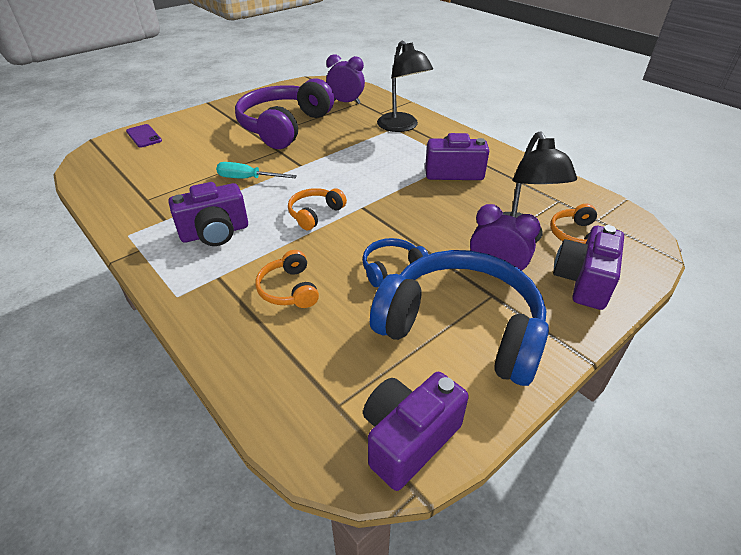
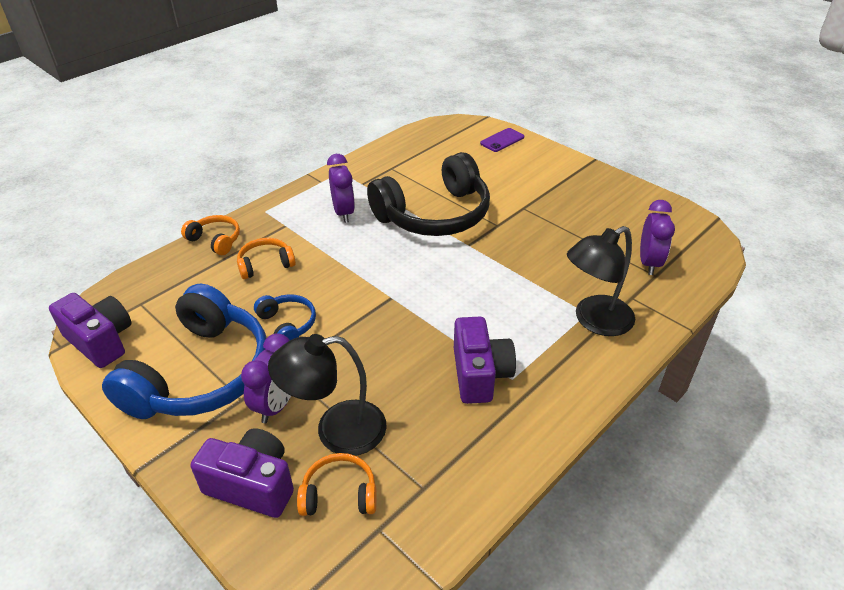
camera: 85 degrees right, 0 degrees up
(215, 233) = (343, 213): purple camera -> purple clock
(248, 179) = (434, 215): turquoise screwdriver -> black headphones
(284, 126) = (555, 221): purple headphones -> none
(315, 214) = (376, 266): orange headphones -> orange headphones (215, 240)

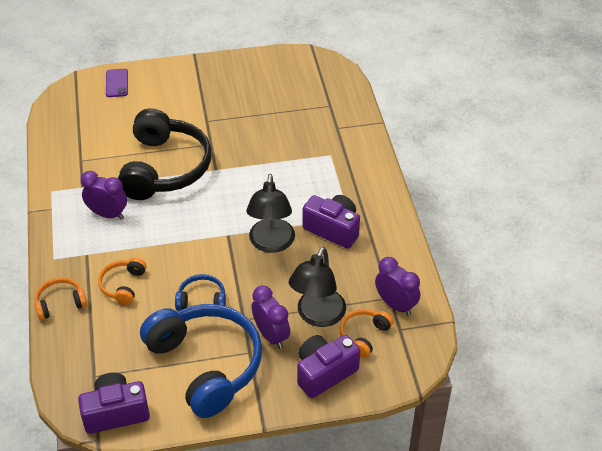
camera: 55 degrees left, 5 degrees up
(594, 321) = (340, 155): black lamp -> black lamp (271, 243)
(649, 263) = (317, 101): purple clock -> purple clock (395, 305)

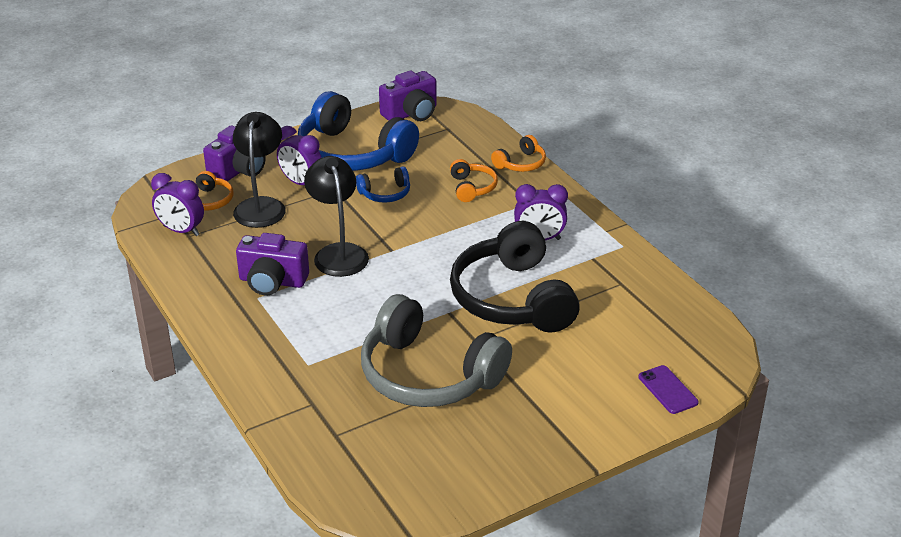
camera: 160 degrees right, 10 degrees down
(255, 128) = (428, 375): none -> grey headphones

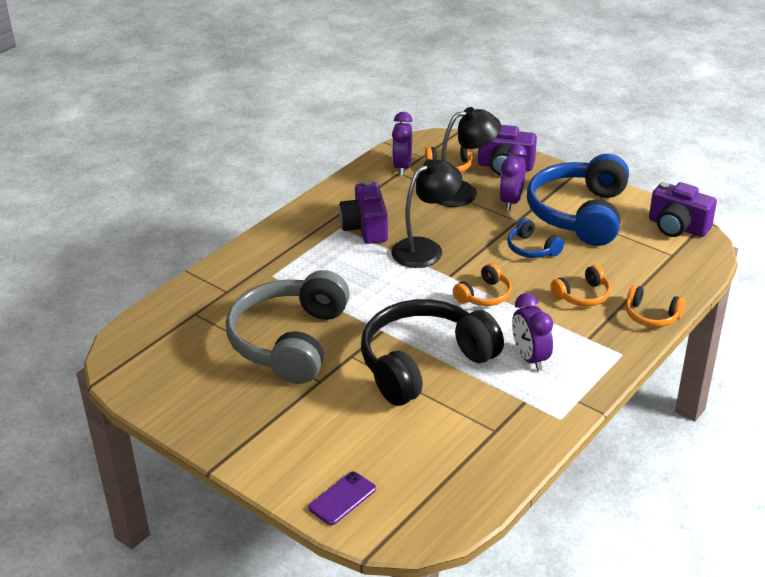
camera: 70 degrees right, 0 degrees up
(436, 238) = (484, 295): none -> orange headphones

